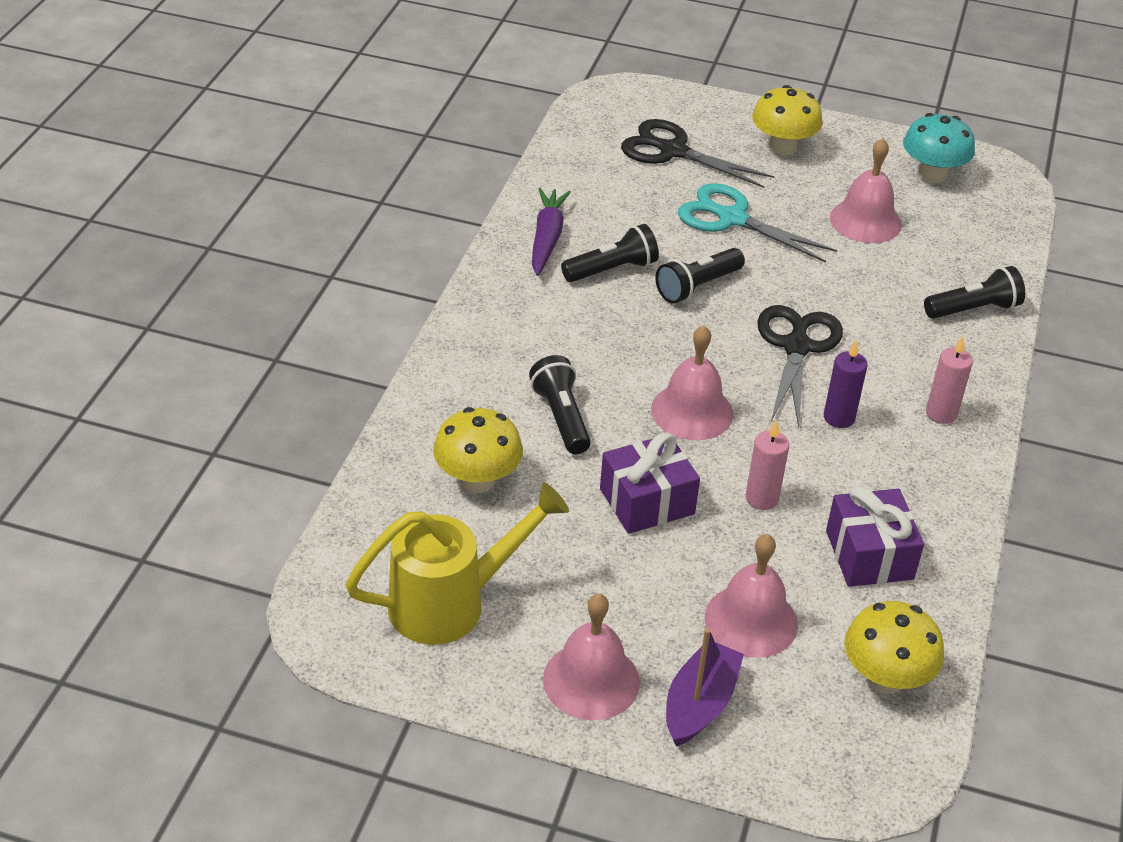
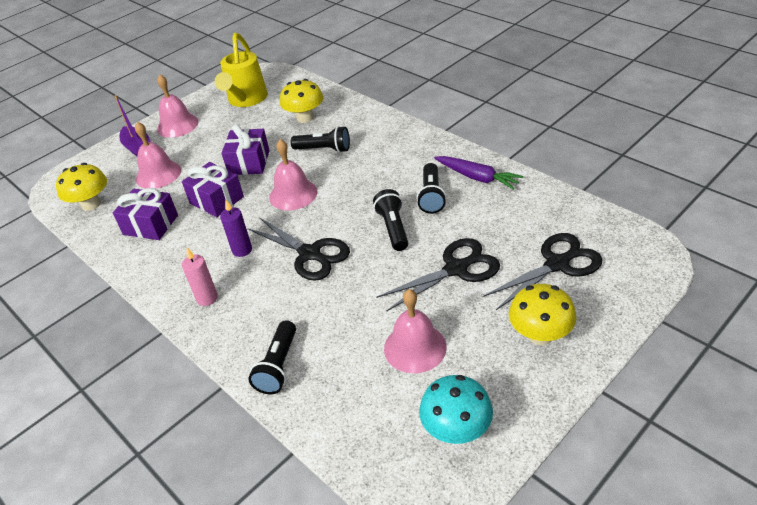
camera: 125 degrees right, 0 degrees up
(732, 219) = (456, 269): turquoise scissors -> black scissors
(761, 498) = (216, 200): pink candle -> purple gift

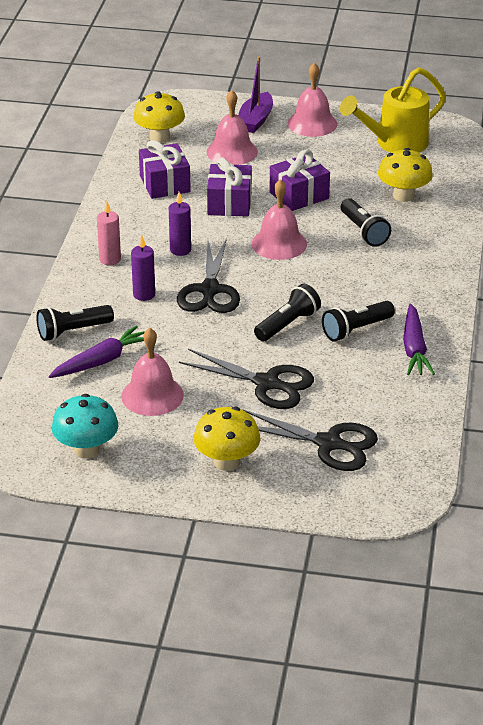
camera: 50 degrees right, 5 degrees down
(276, 296) = (144, 294): none -> purple candle
(338, 363) = (101, 361): none -> purple carrot

